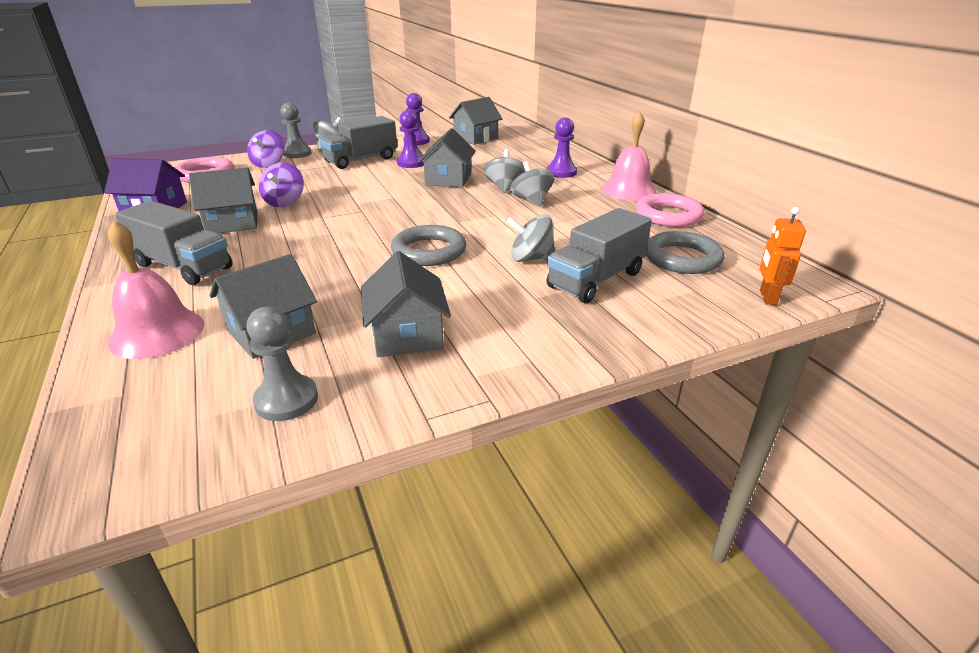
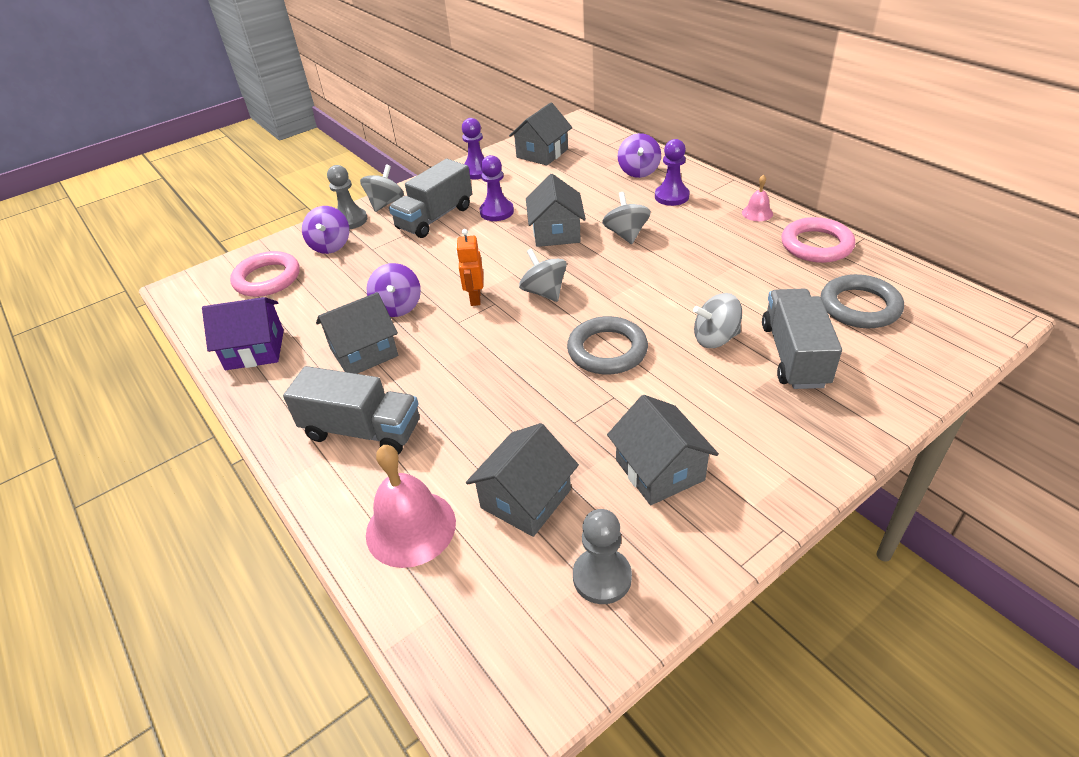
camera: 10 degrees left, 10 degrees up
(531, 201) = (667, 250): grey spinning top -> grey spinning top (544, 292)
(545, 156) = (638, 171): none -> purple spinning top
(596, 280) = (794, 355): grey truck -> grey truck turned 150 degrees clockwise
(628, 190) = (757, 213): pink bell -> pink bell, size x0.51
(767, 297) = (960, 344): orange robot -> orange robot (475, 298)

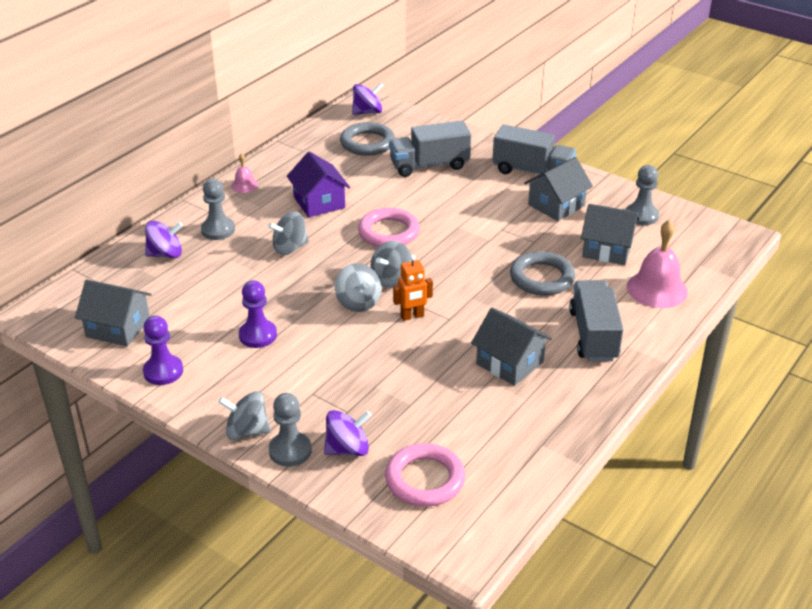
camera: 110 degrees left, 5 degrees down
(255, 350) = (537, 438): purple house -> purple house (319, 202)
(398, 306) = (440, 361): purple spinning top -> purple spinning top (367, 112)
(435, 218) = (275, 379): grey truck -> grey truck (532, 171)
(556, 232) = (293, 288): grey house -> none
(607, 350) = (454, 237): grey ring -> grey ring (542, 278)
(671, 196) = (218, 230): purple pawn -> grey pawn
(715, 338) = (423, 194): grey spinning top -> grey spinning top (358, 302)
(816, 245) = (291, 159): pink ring -> pink ring (388, 232)

